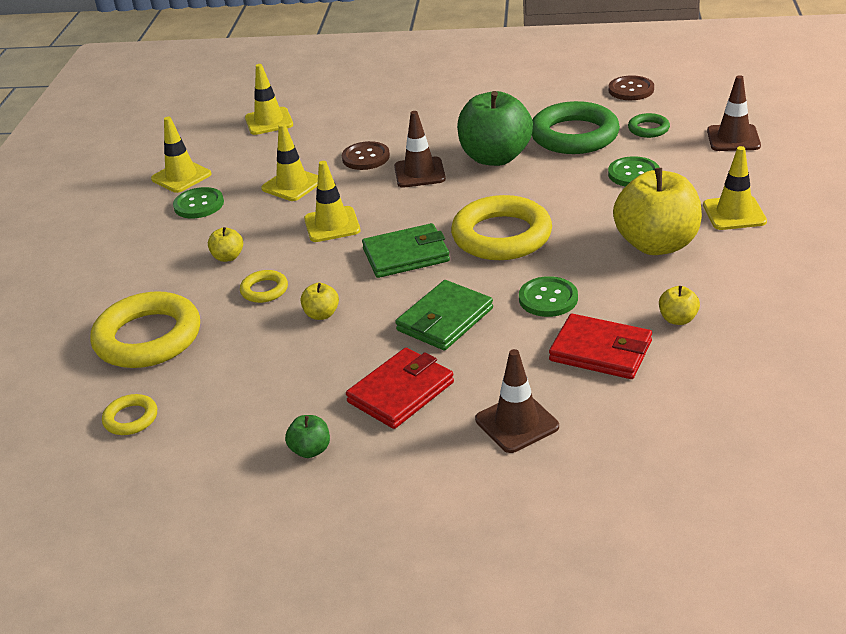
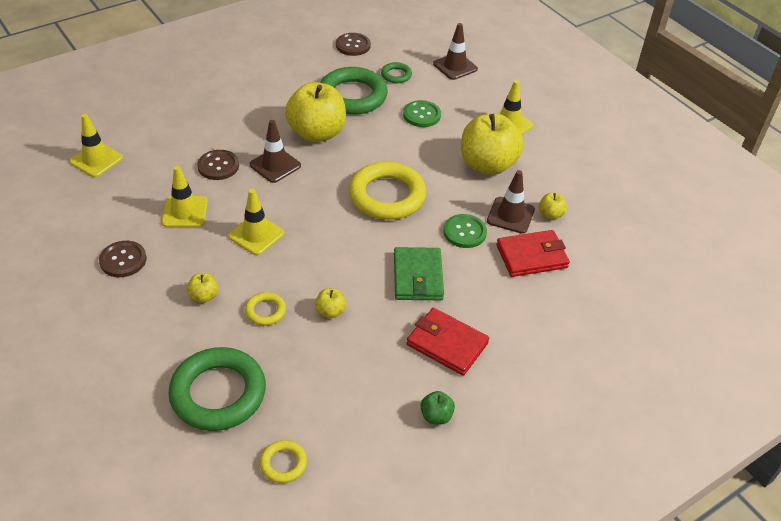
camera: 45 degrees left, 10 degrees up
(148, 337) = (218, 393): yellow ring -> green ring
(181, 177) = (75, 240): yellow traffic cone -> none
(199, 205) = (123, 260): green button -> brown button
(400, 392) = (447, 344): red wallet -> red wallet turned 60 degrees counterclockwise
(406, 255) = (338, 238): green wallet -> none
(495, 157) = (317, 133): green apple -> yellow apple
(517, 423) = (536, 330): brown traffic cone -> brown traffic cone (510, 215)

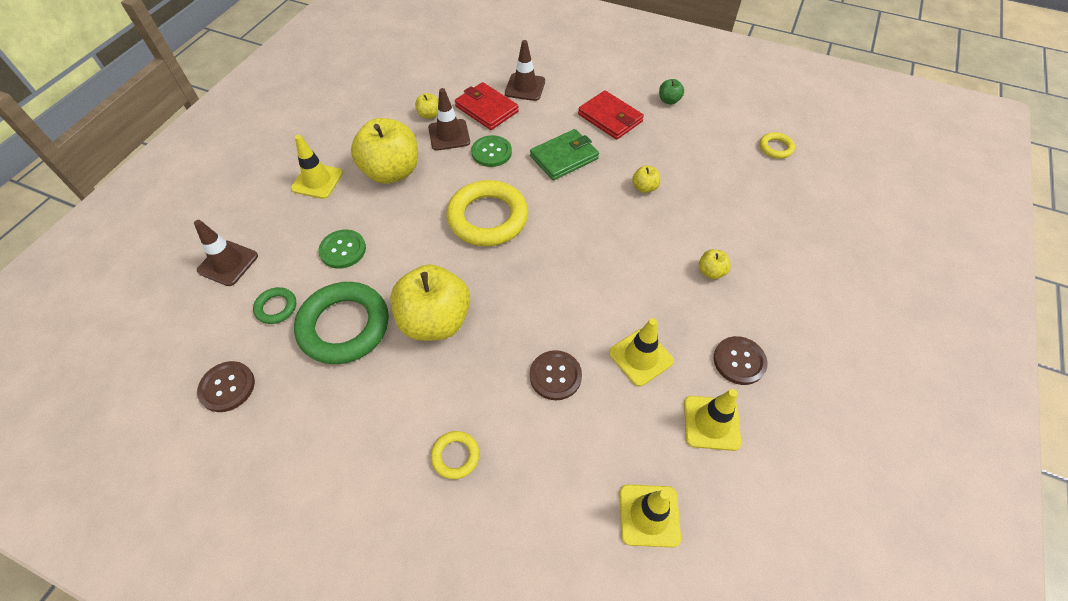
camera: 120 degrees left, 10 degrees up
(218, 393) = (772, 207): green ring -> none
(256, 235) = (615, 280): yellow traffic cone -> yellow traffic cone (711, 423)
(265, 311) = (683, 224): yellow ring -> yellow ring (455, 456)
(275, 165) = (514, 326): brown traffic cone -> brown traffic cone (525, 87)
(447, 344) = (610, 118): red wallet -> red wallet turned 45 degrees counterclockwise

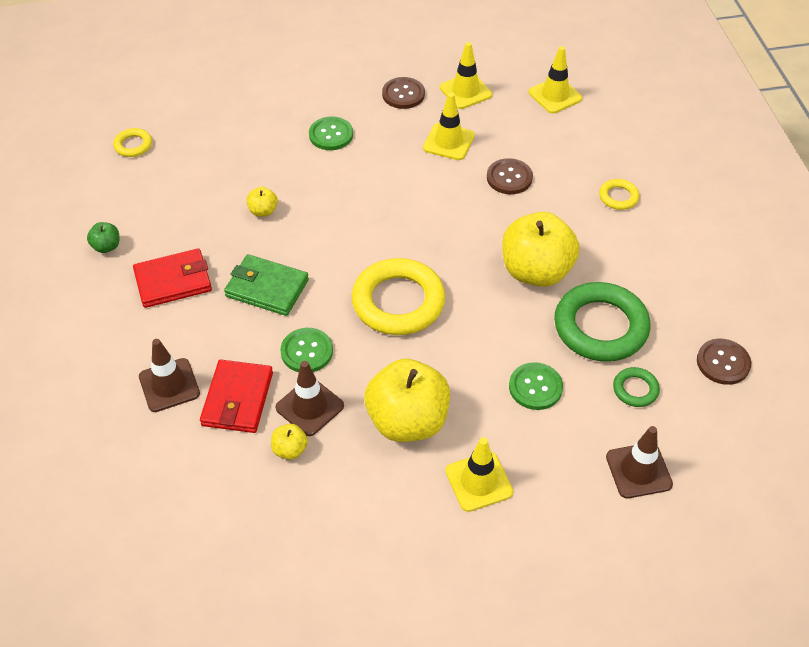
camera: 125 degrees left, 5 degrees down
(610, 118) = (173, 281): red wallet -> red wallet turned 60 degrees clockwise
(711, 272) = (331, 135): yellow apple -> green button

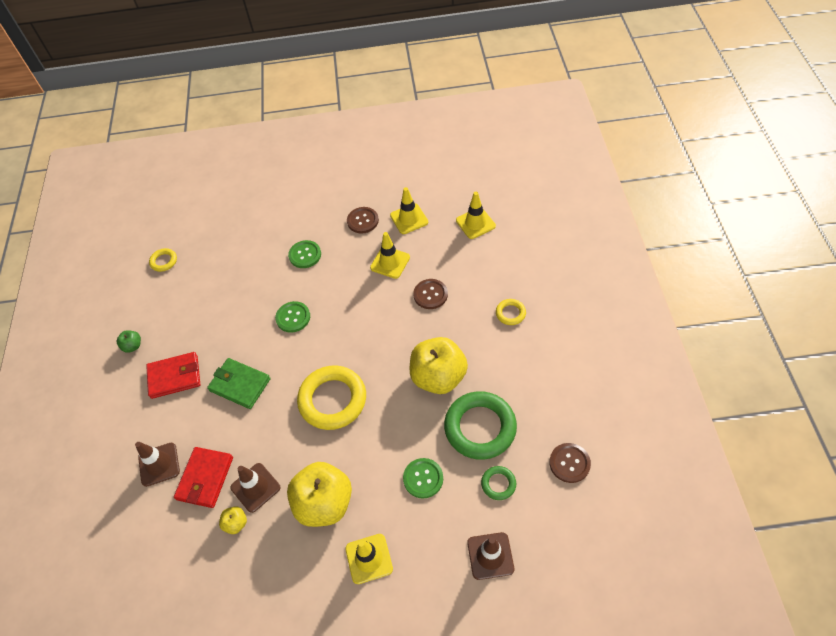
camera: 10 degrees right, 5 degrees up
(263, 211) = (247, 319): yellow apple -> none
(307, 351) = (260, 440): green button -> green button (293, 317)

